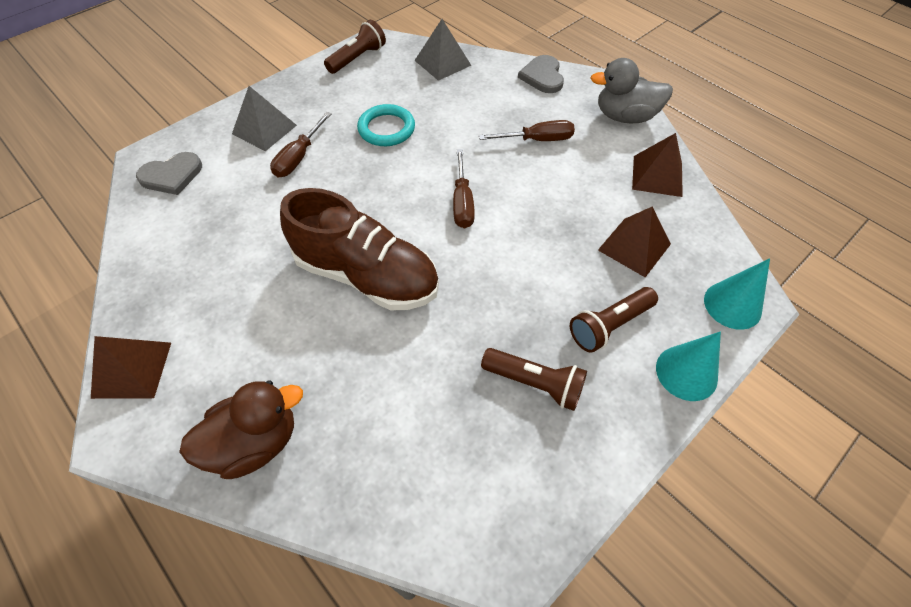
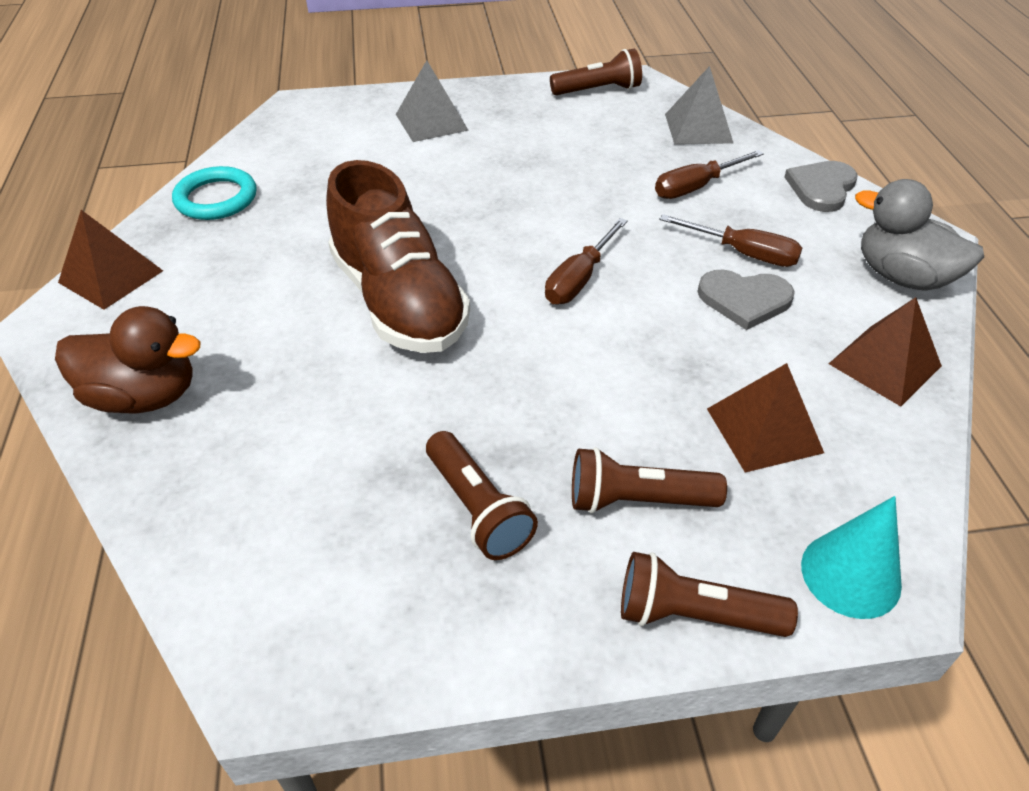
camera: 35 degrees right, 10 degrees down
(172, 175) = (304, 129): grey heart -> grey heart (744, 300)
(299, 157) = (440, 161): brown screwdriver -> brown screwdriver (695, 187)
(386, 129) = (563, 170): turquoise ring -> turquoise ring (216, 198)
(686, 372) = (694, 614): turquoise cone -> brown flashlight

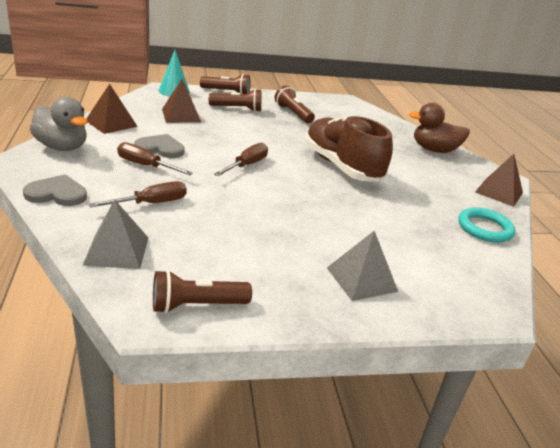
camera: 175 degrees right, 15 degrees down
(821, 188) = (57, 194): grey heart -> grey heart turned 120 degrees counterclockwise

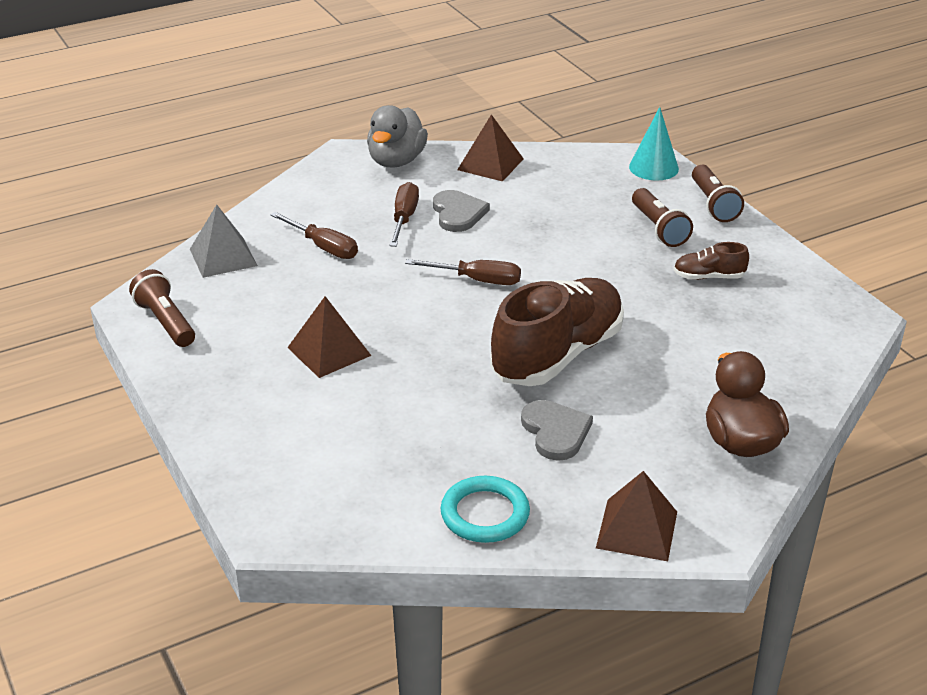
camera: 75 degrees right, 5 degrees up
(57, 194) = (297, 194): grey heart -> grey heart (555, 432)
(181, 115) = (575, 197): brown pyramid -> brown pyramid (329, 351)
(293, 114) = (708, 277): brown flashlight -> brown shoe
(362, 279) = (272, 414): grey pyramid -> none

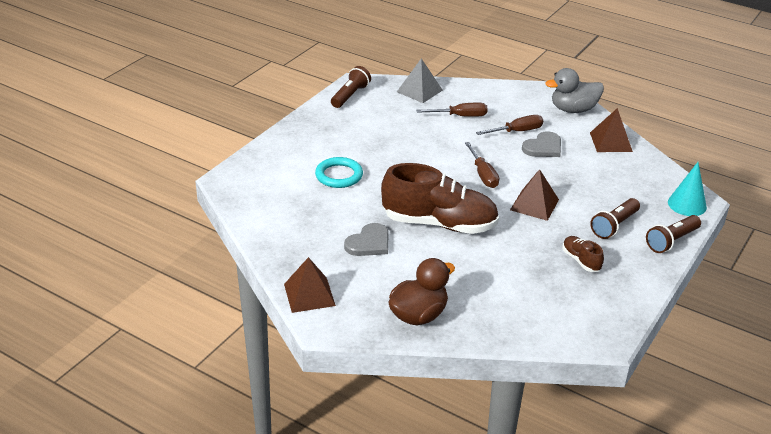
camera: 60 degrees right, 0 degrees up
(323, 247) = (460, 116): brown screwdriver -> brown screwdriver turned 105 degrees counterclockwise
(329, 351) = (371, 149): brown pyramid -> brown pyramid (534, 204)
(485, 514) = (283, 239): turquoise ring -> turquoise ring (339, 175)

